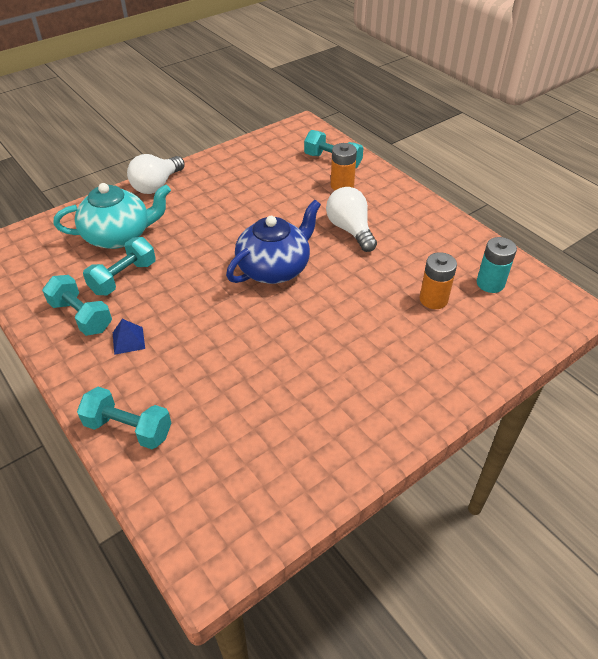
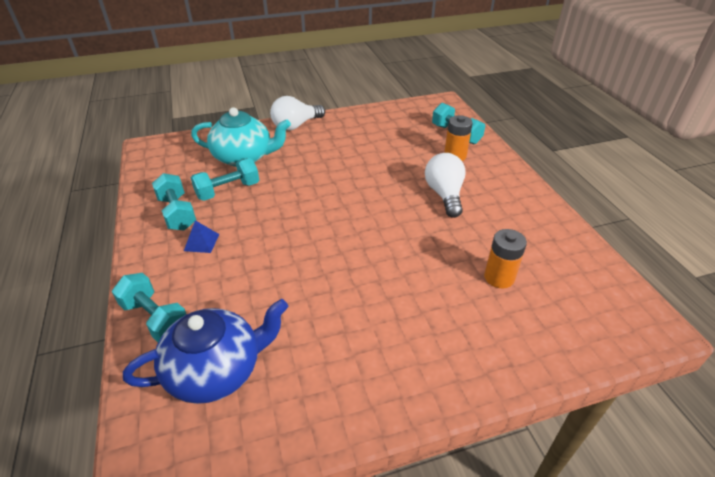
camera: 20 degrees right, 5 degrees down
(274, 268) = (358, 212): blue teapot -> blue teapot (216, 370)
(490, 283) = (567, 277): turquoise battery -> none

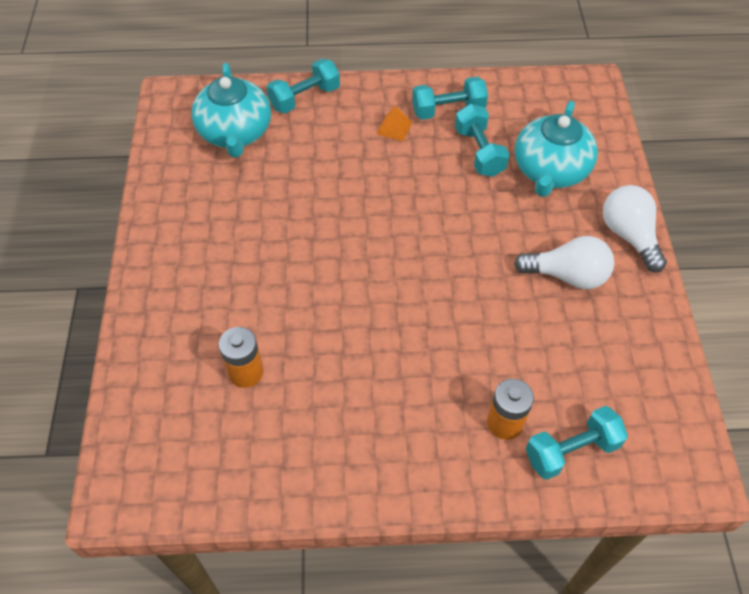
camera: 105 degrees right, 15 degrees up
(201, 242) = (394, 128): blue pyramid -> orange pyramid
(216, 370) = (235, 133): blue teapot -> turquoise teapot
(444, 195) = (411, 372): white light bulb -> white light bulb (567, 275)

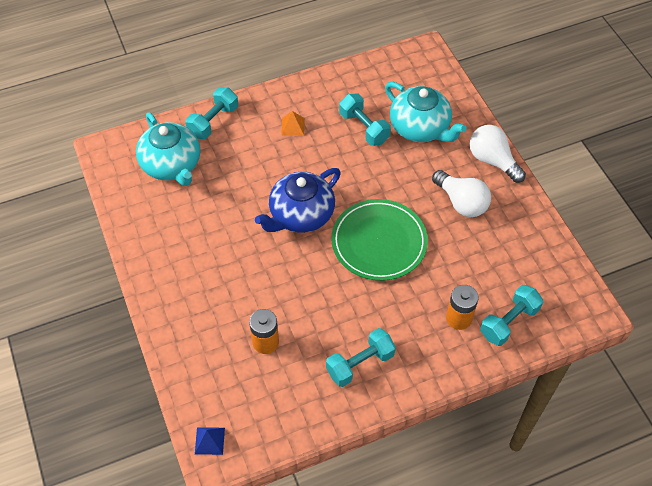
camera: 20 degrees left, 0 degrees up
(121, 473) = (209, 441): none -> blue pyramid
(357, 232) = (300, 215): none -> blue teapot
(440, 293) = (379, 242): none -> green plate
(448, 110) = (327, 101): turquoise dumbbell -> turquoise dumbbell (360, 364)
(550, 171) = (420, 128): turquoise teapot -> turquoise teapot turned 45 degrees counterclockwise
(567, 275) = (461, 202): white light bulb -> white light bulb turned 60 degrees clockwise

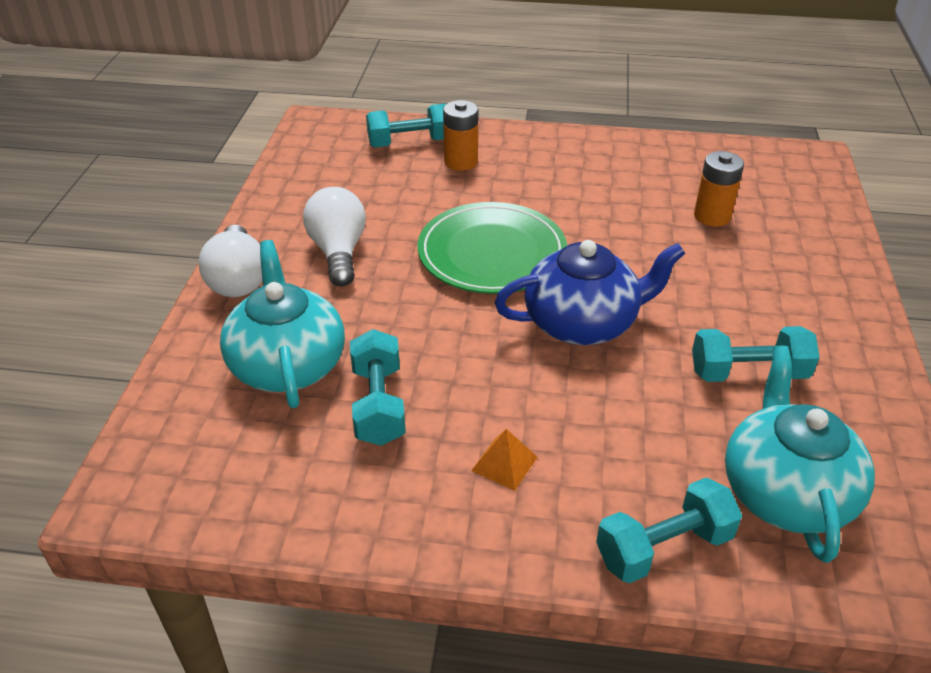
camera: 150 degrees left, 15 degrees down
(209, 441) = (815, 168): blue pyramid -> none
(360, 364) = (605, 166): turquoise dumbbell -> turquoise dumbbell (748, 373)

